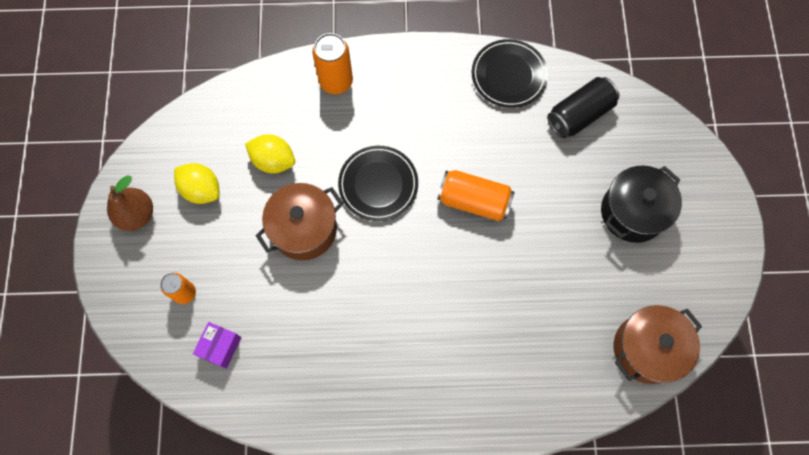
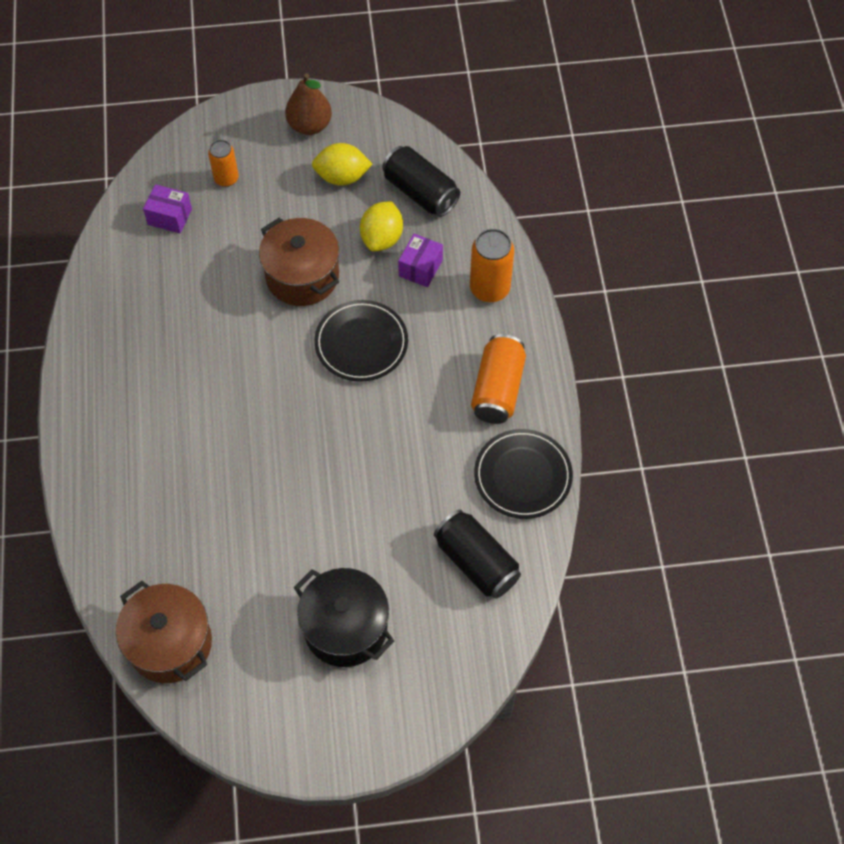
camera: 85 degrees right, 10 degrees down
(201, 190) = (342, 177): yellow lemon -> yellow lemon turned 60 degrees clockwise
(230, 126) = (420, 192): none -> black can
(308, 132) = (420, 268): none -> purple box
(474, 201) = (348, 445): orange can -> orange can (497, 389)

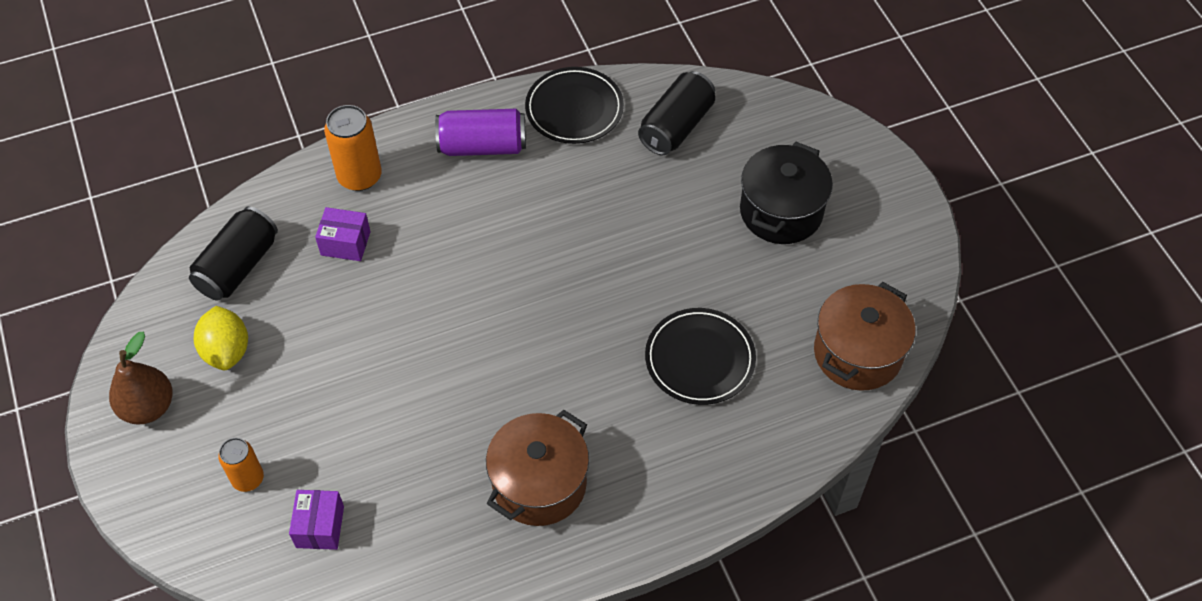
camera: 105 degrees left, 5 degrees down
(302, 276) = (380, 354): brown pot -> brown pot (539, 484)
(361, 343) = (457, 275): black plate -> black plate (700, 359)
(382, 238) = (311, 289): yellow lemon -> none
(497, 389) = (482, 146): orange can -> purple can

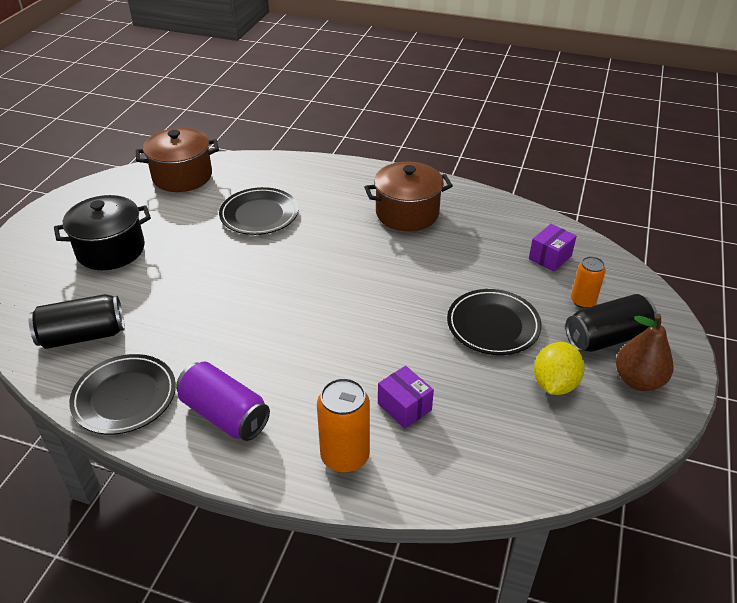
camera: 140 degrees left, 15 degrees down
(238, 266) = (507, 444): black can -> black can (607, 338)
(324, 380) = (493, 325): none -> black plate

